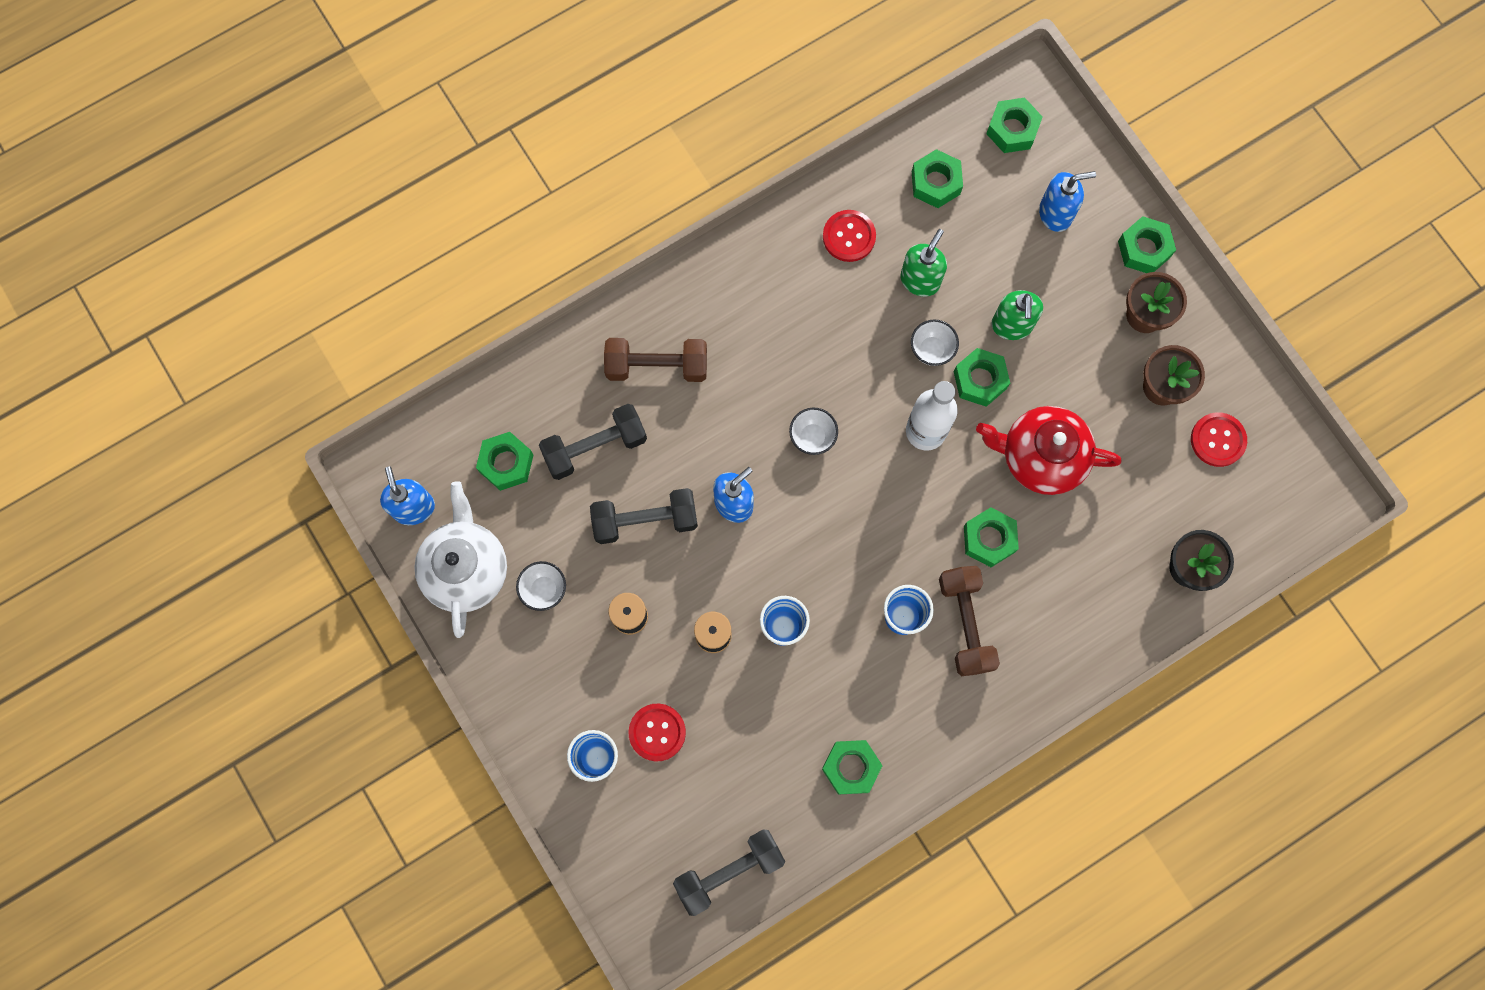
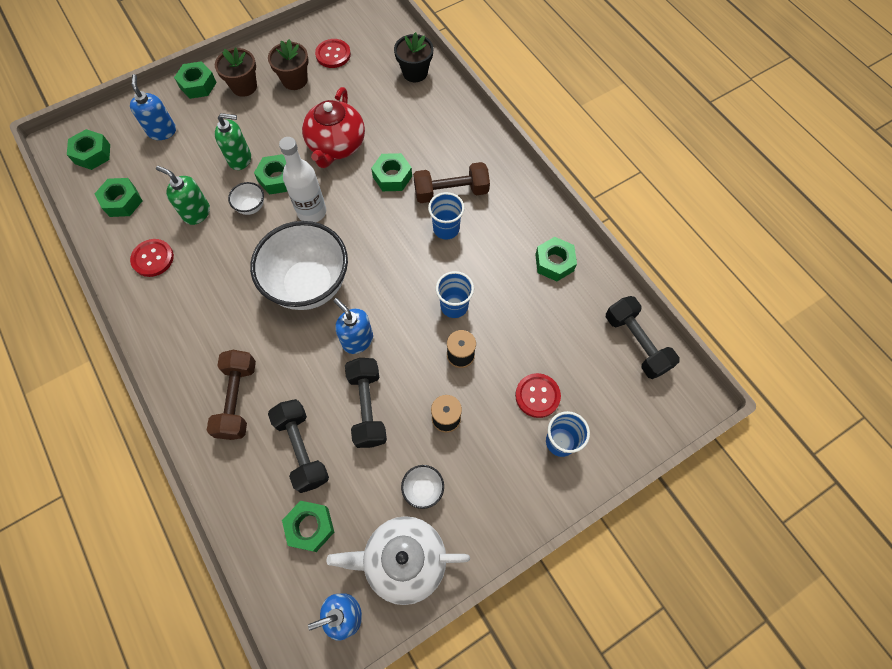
camera: 90 degrees left, 10 degrees down
(812, 437) = (309, 285): white bowl -> white bowl, size x2.47

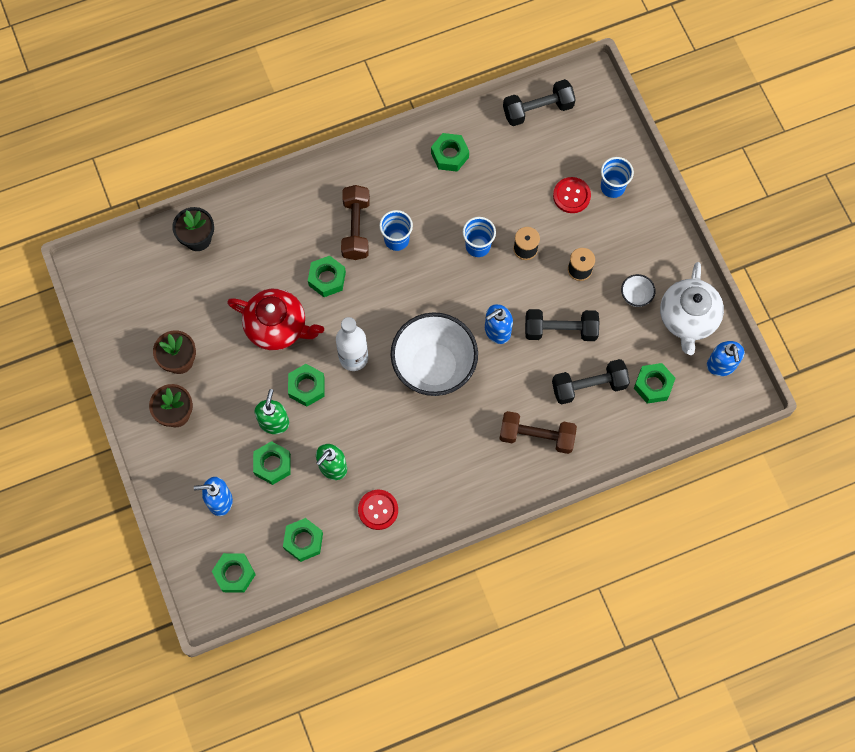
camera: 80 degrees left, 5 degrees up
(198, 85) = (162, 462): green nut -> green nut (272, 464)
(251, 207) = (336, 414): white bowl -> none
(333, 54) = (152, 318): red button -> none

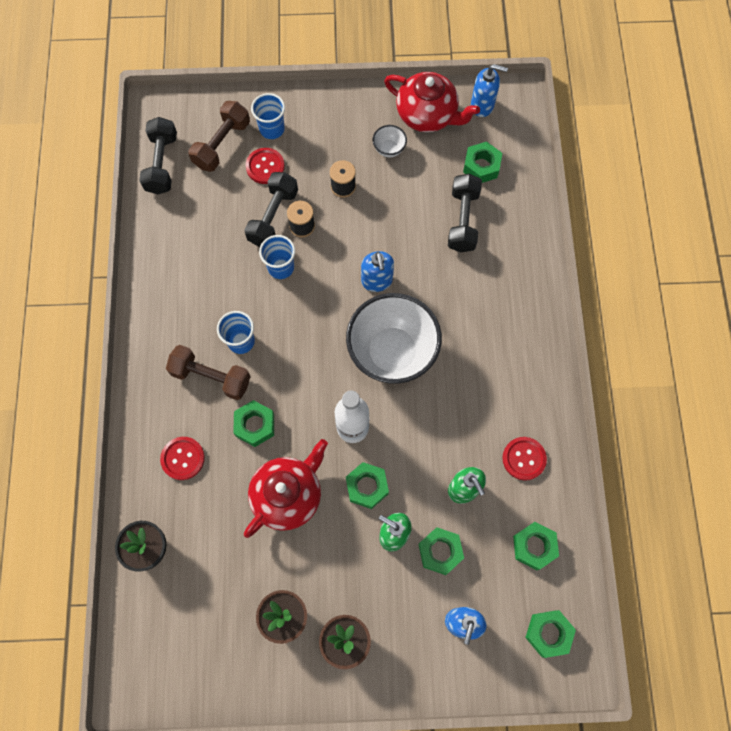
camera: 70 degrees left, 0 degrees up
(278, 234) = (183, 458): none -> red button
(450, 155) = (172, 259): green nut -> none
(536, 436) = (497, 283): brown dumbbell -> brown dumbbell (222, 144)
(560, 330) = (397, 225): black dumbbell -> black dumbbell (273, 217)
(687, 318) = (427, 115): white teapot -> red teapot

